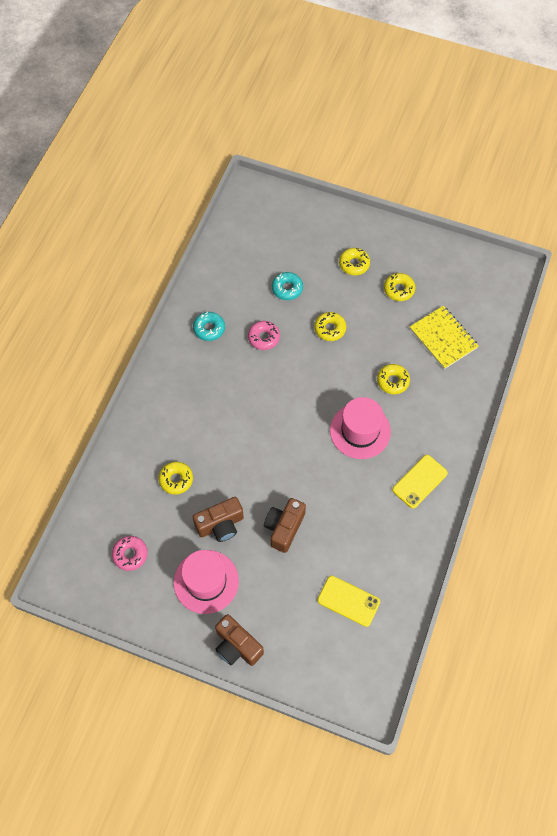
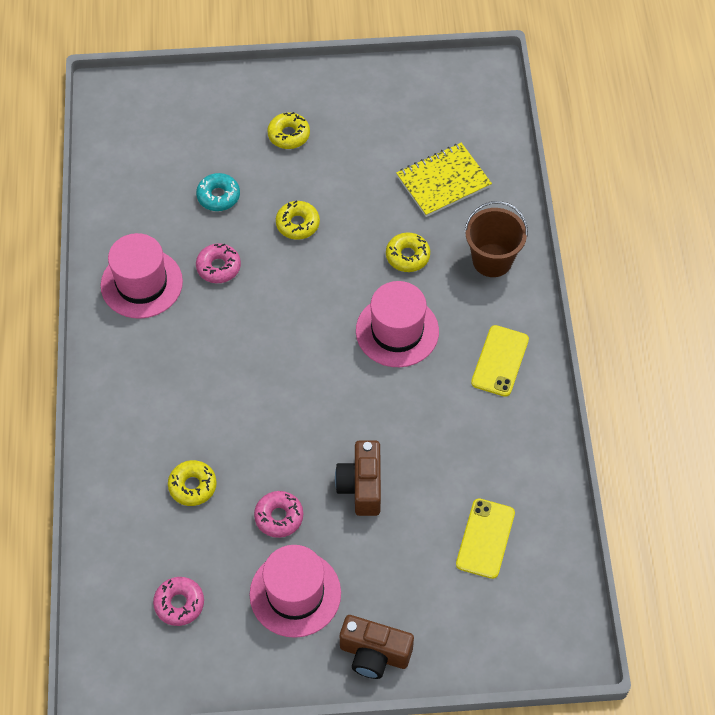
camera: 25 degrees left, 5 degrees down
(209, 328) = (141, 283): turquoise donut -> pink hat
(220, 525) = (279, 517): brown camera -> pink donut
(348, 601) = (485, 538): yellow phone -> yellow phone turned 75 degrees counterclockwise
(399, 289) = (360, 144): yellow donut -> none
(443, 338) = (443, 181): yellow notebook -> yellow notebook turned 60 degrees counterclockwise
(449, 408) = (492, 260): none -> brown bucket

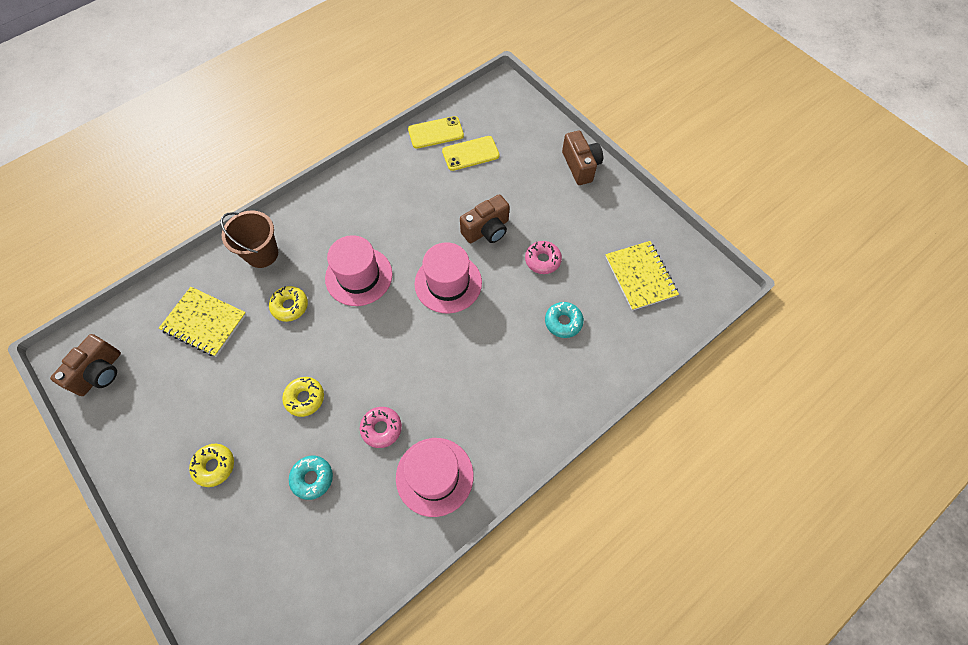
camera: 125 degrees left, 5 degrees up
(179, 603) = (640, 276): pink donut -> yellow notebook
(192, 486) = (563, 322): yellow donut -> turquoise donut
(295, 593) = (581, 222): pink hat -> pink hat (448, 283)
(449, 88) = (100, 373): none -> brown camera
(500, 361) = (343, 208): yellow phone -> yellow phone (436, 132)

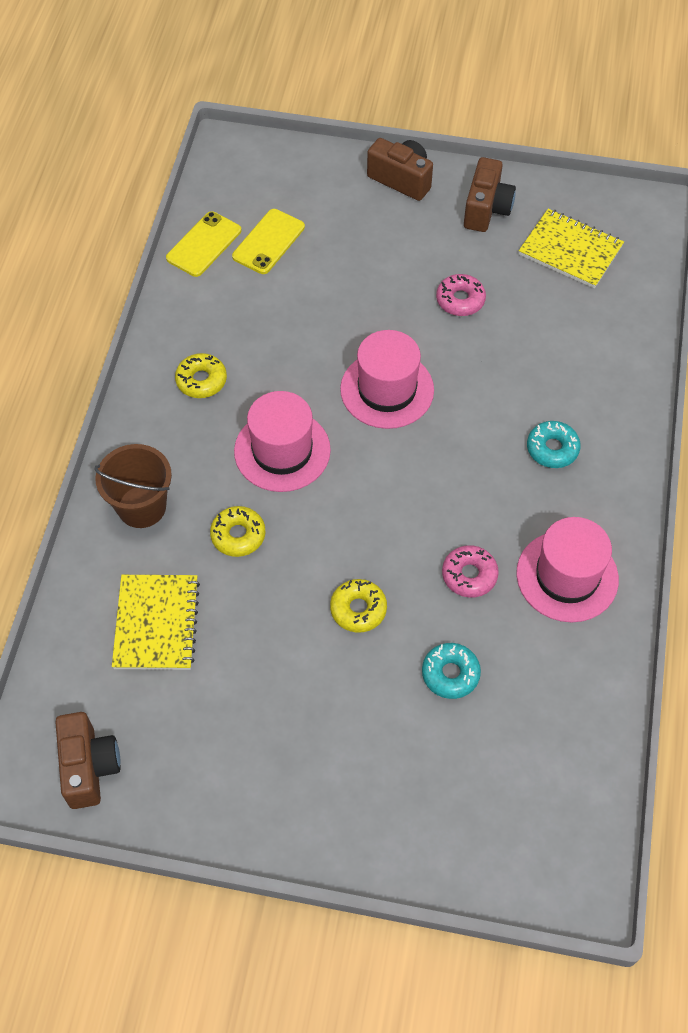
camera: 40 degrees left, 5 degrees down
(204, 322) = (156, 623): yellow notebook -> yellow notebook turned 75 degrees counterclockwise
(214, 466) = (335, 746): yellow donut -> yellow donut (201, 380)
(487, 230) = (371, 309): brown camera -> brown camera (486, 209)
(563, 322) = (541, 345): turquoise donut -> turquoise donut (552, 449)

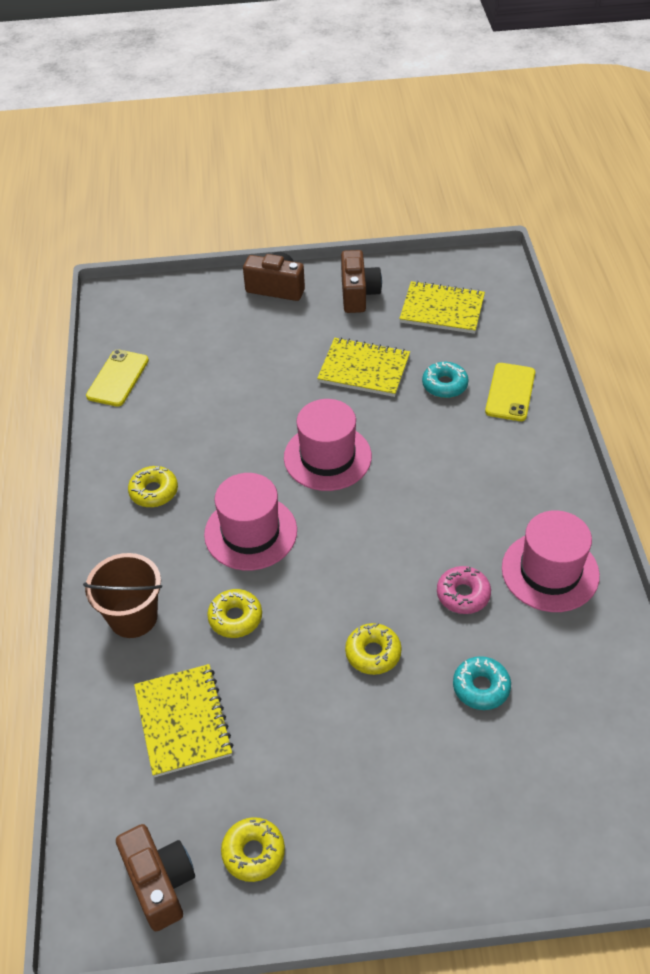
camera: 15 degrees left, 10 degrees down
(181, 765) = (253, 852): none -> yellow donut
(268, 242) = (176, 363): yellow phone -> yellow phone (510, 392)
(460, 300) = (364, 369): pink donut -> yellow notebook
(552, 449) = (492, 469): turquoise donut -> turquoise donut (444, 385)

